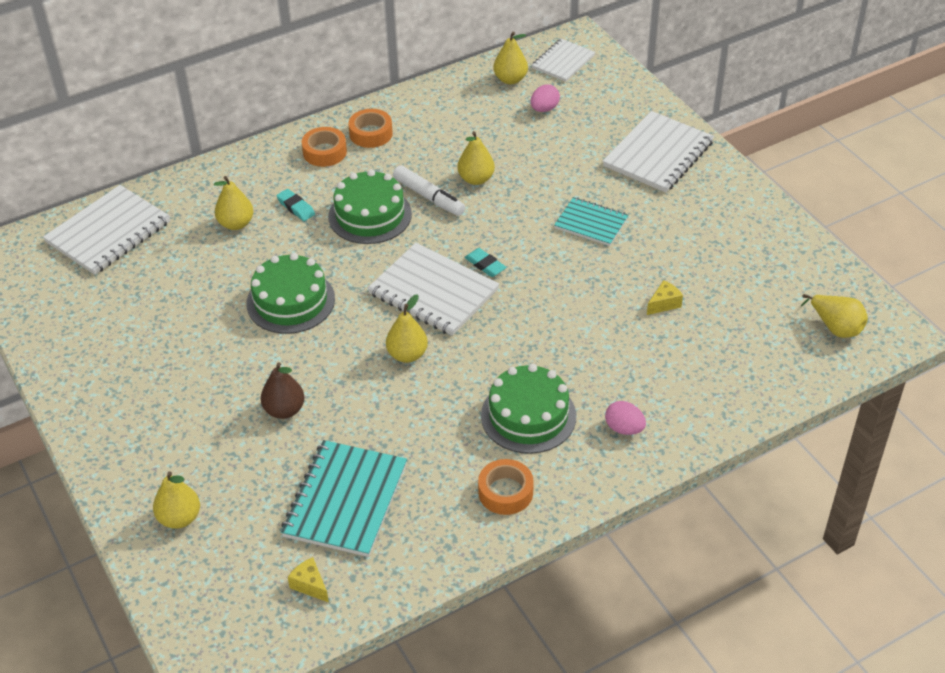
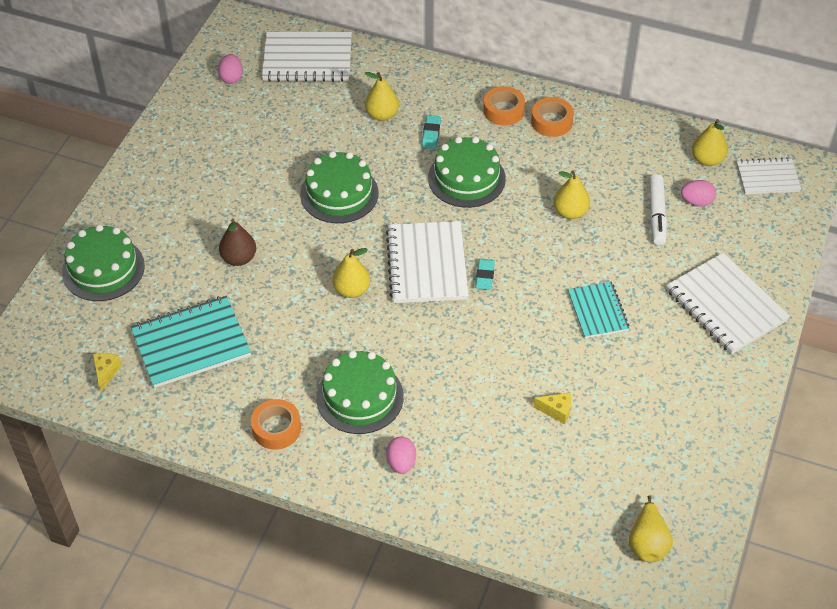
camera: 50 degrees right, 5 degrees up
(61, 294) = (231, 77): none -> pink egg
(179, 518) = (103, 269): yellow pear -> green cake
(429, 197) = (521, 198): white marker -> white marker (656, 215)
(658, 154) = (726, 305): white notebook -> white notebook turned 60 degrees clockwise

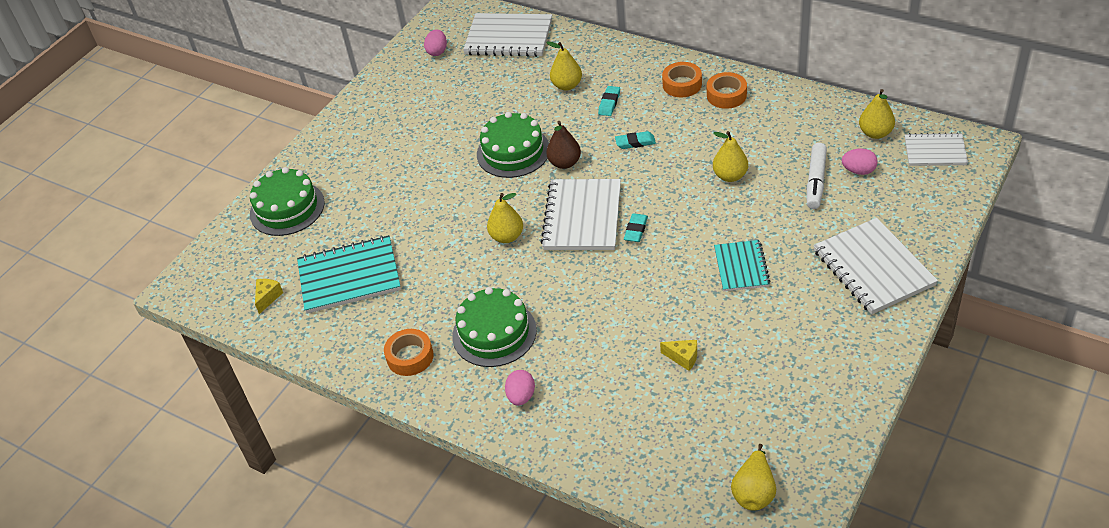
camera: 15 degrees right, 5 degrees down
(239, 258) = (409, 204): brown pear -> brown pear (564, 163)
(466, 178) = (635, 142): green cake -> turquoise eraser

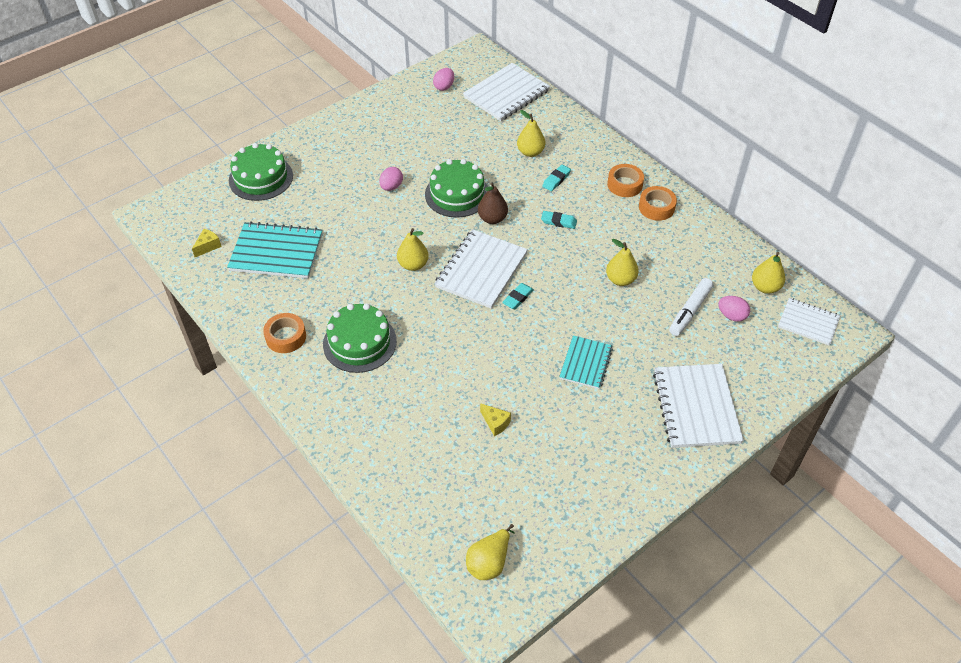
camera: 15 degrees right, 5 degrees up
(508, 37) = (506, 94): white notebook -> white notebook turned 75 degrees counterclockwise
(521, 396) = (351, 404): pink egg -> pink egg (391, 187)

